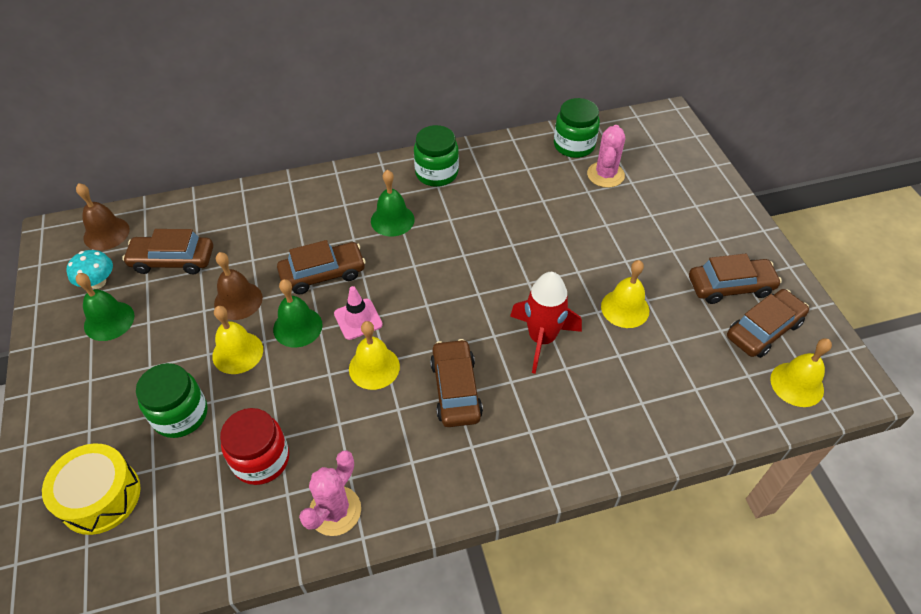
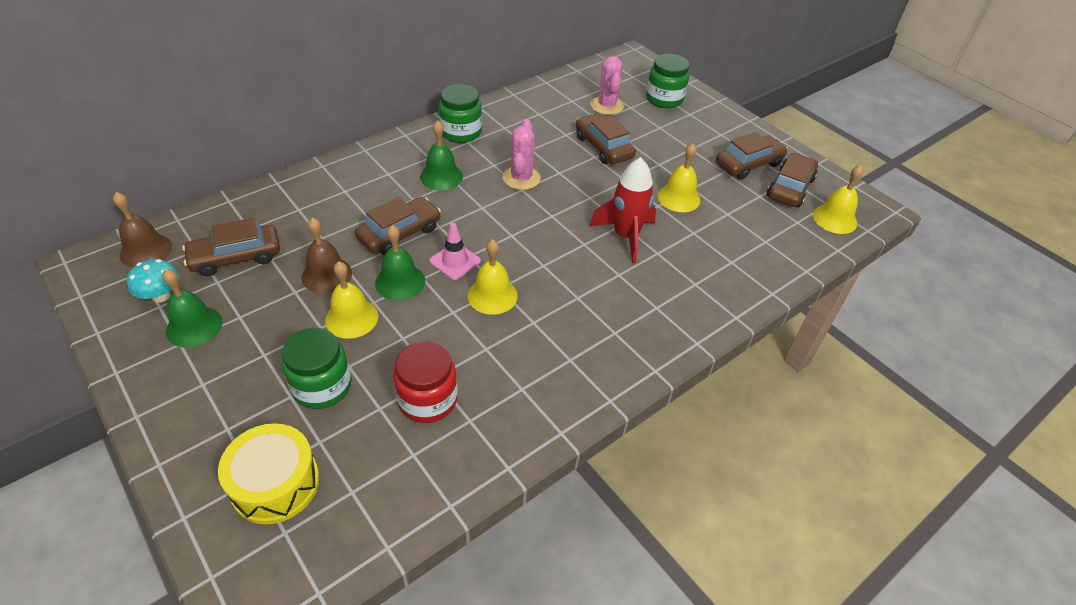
camera: 25 degrees left, 5 degrees down
(335, 511) = (523, 419): pink cactus -> pink cactus (521, 178)
(456, 389) = (575, 293): brown car -> brown car (603, 147)
(574, 145) = (568, 89): green jar -> green jar (664, 99)

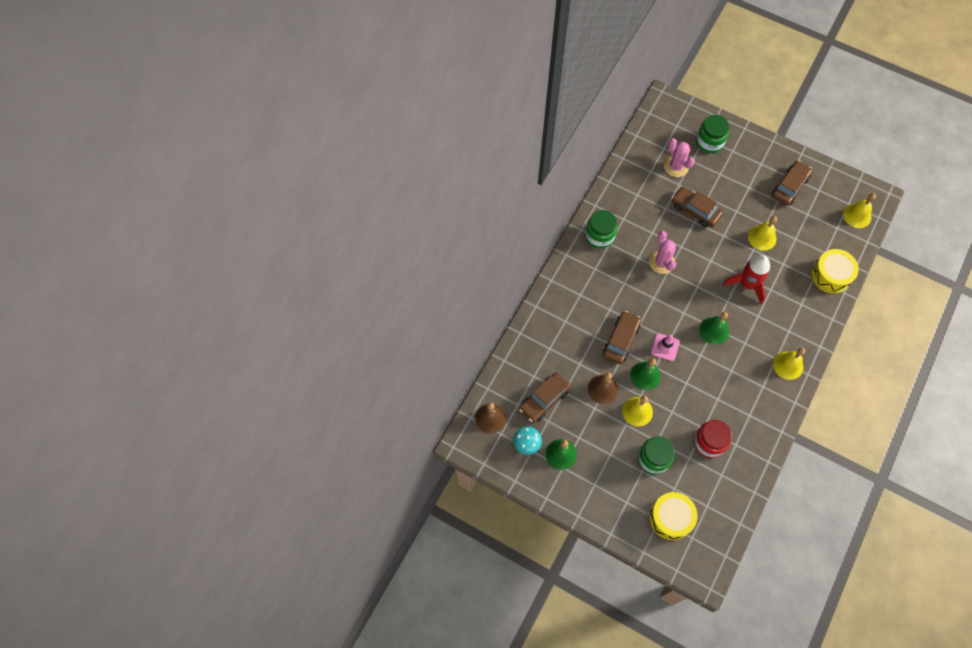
camera: 20 degrees left, 20 degrees up
(441, 176) = (613, 282): green bell -> green bell (714, 330)
(492, 295) = (700, 362): yellow bell -> yellow bell (788, 365)
(761, 267) = (831, 275): none -> yellow drum
(790, 188) = (822, 198): brown car -> none

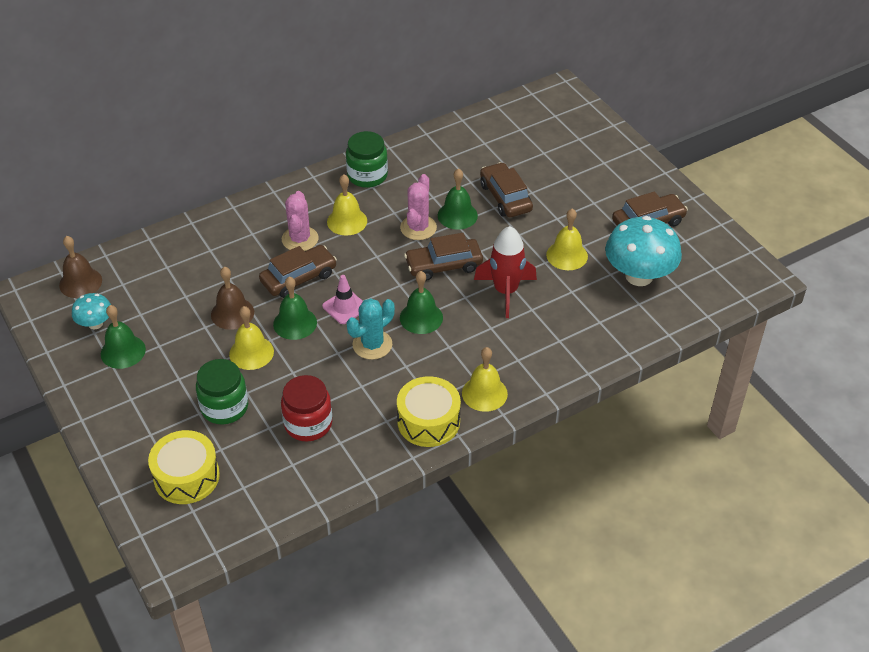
camera: 30 degrees right, 20 degrees down
(544, 400) = (156, 293): brown car -> brown car (443, 265)
(676, 166) = (519, 150): pink cactus -> pink cactus (300, 239)
(677, 240) = (457, 215): none -> green bell
(701, 366) = (372, 345): none -> turquoise cactus
(709, 142) = (581, 144): green jar -> none
(812, 232) = (639, 276): none -> turquoise mushroom
(831, 275) = (626, 328): yellow drum -> yellow drum (428, 421)
(857, 215) = (716, 284): yellow bell -> yellow bell (347, 221)

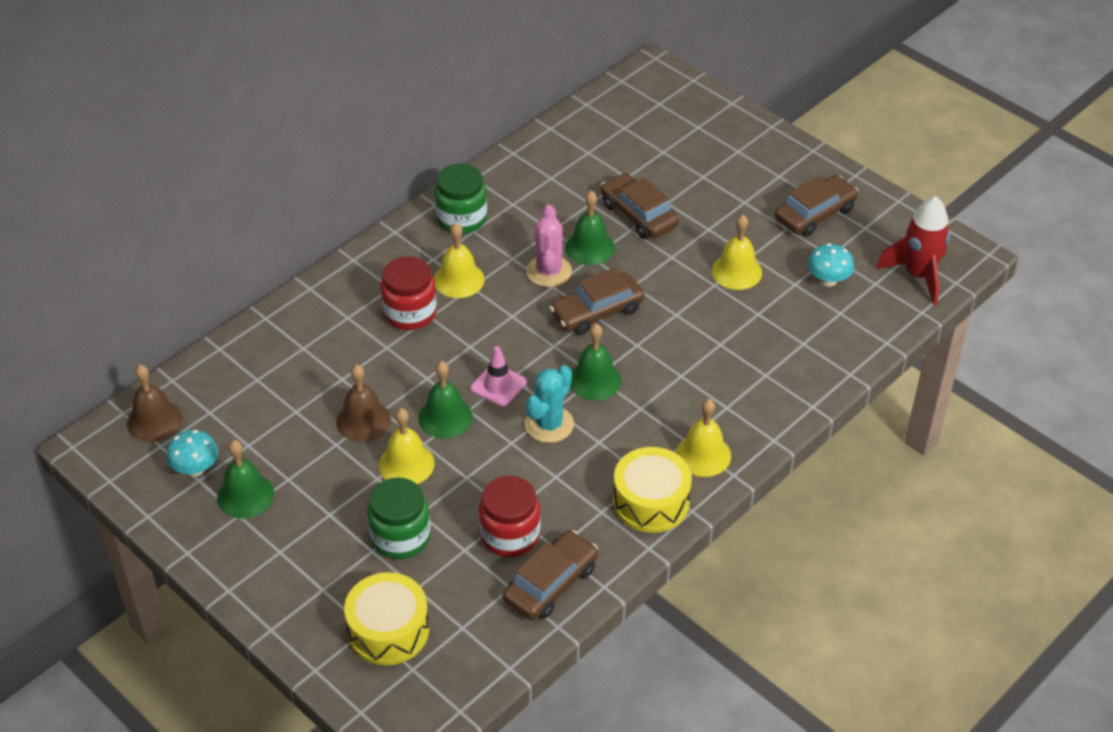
camera: 15 degrees left, 0 degrees up
(299, 278) = (428, 361): brown car -> brown car (551, 584)
(300, 239) = (410, 313): pink cactus -> red jar
(505, 291) = (682, 329): red rocket -> red rocket (918, 275)
(639, 276) = (828, 280): turquoise mushroom -> turquoise mushroom, size x0.51

